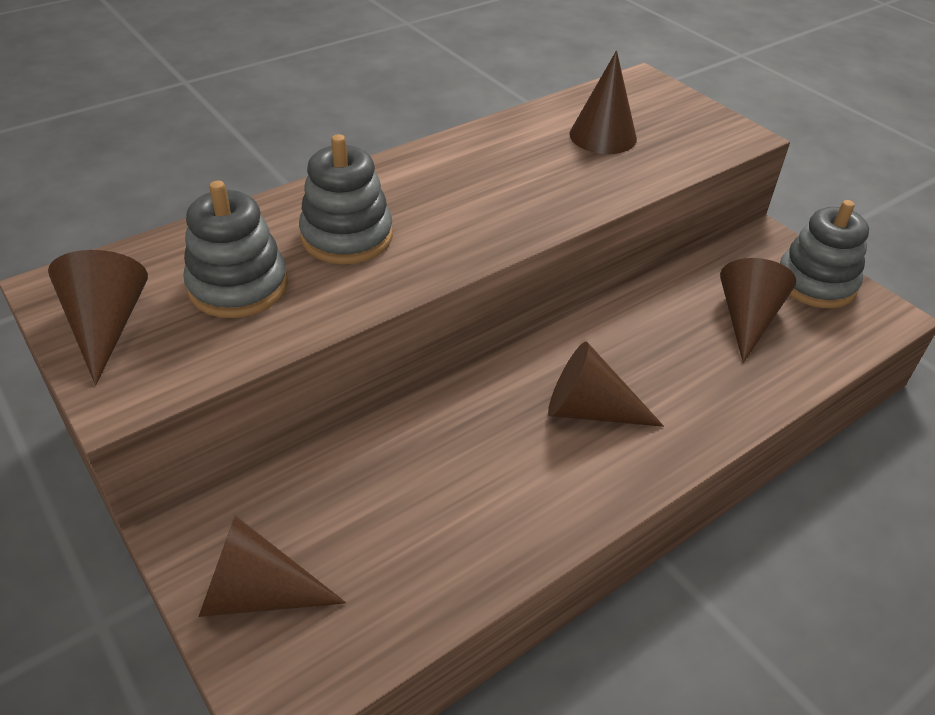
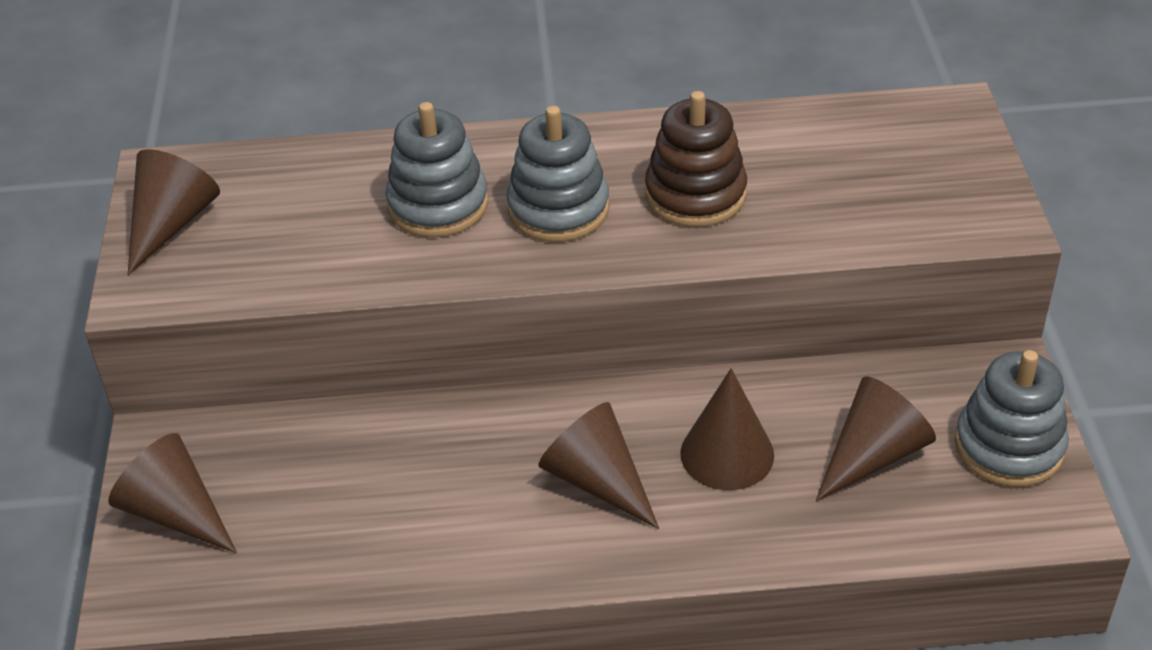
camera: 35 degrees right, 0 degrees up
(238, 286) = (302, 223): grey stacking toy -> grey stacking toy (558, 209)
(535, 173) = (695, 194): none -> brown stacking toy
(603, 136) = (821, 171): brown cone -> brown cone (727, 454)

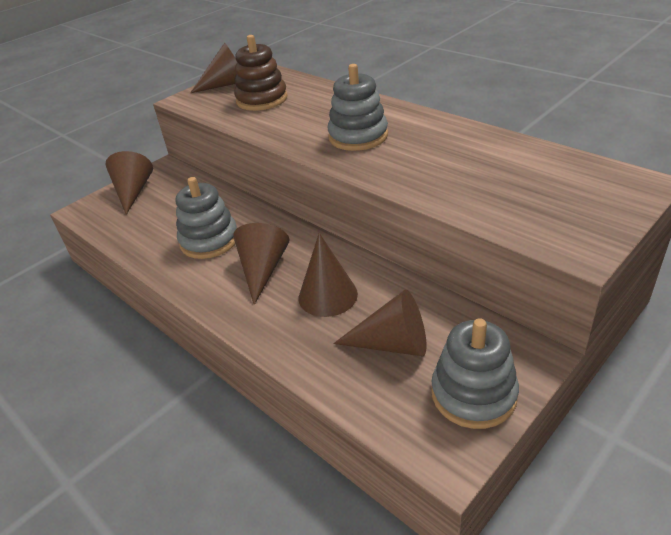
camera: 50 degrees right, 5 degrees down
(438, 205) = (317, 115): grey stacking toy -> grey stacking toy (209, 240)
(695, 194) = (426, 157): brown stacking toy -> brown stacking toy (262, 99)

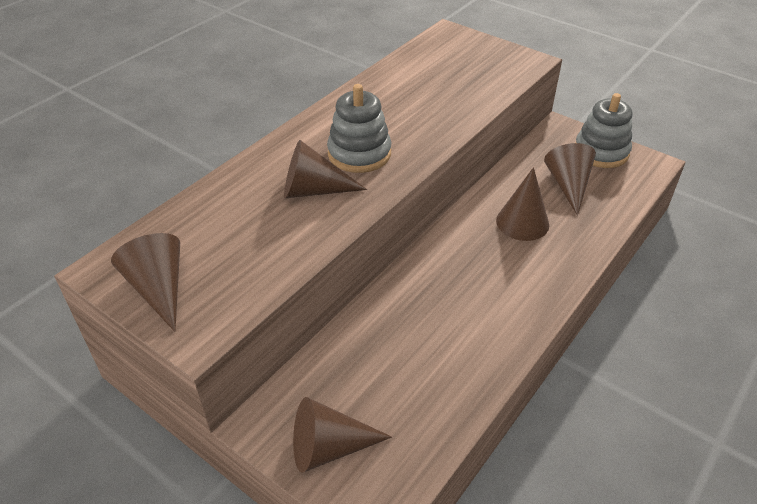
camera: 100 degrees left, 5 degrees up
(209, 240) = (448, 324): grey stacking toy -> none
(262, 99) = (235, 240): brown stacking toy -> none
(263, 270) = (494, 270): brown cone -> brown cone (314, 190)

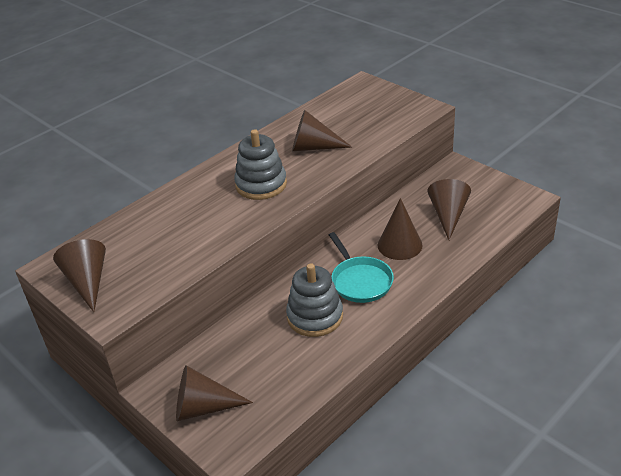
camera: 10 degrees right, 5 degrees down
(314, 190) = (218, 213): brown cone -> brown cone (314, 147)
(487, 268) = (360, 281): none -> turquoise pan
(601, 152) = (486, 187): grey stacking toy -> grey stacking toy (315, 316)

